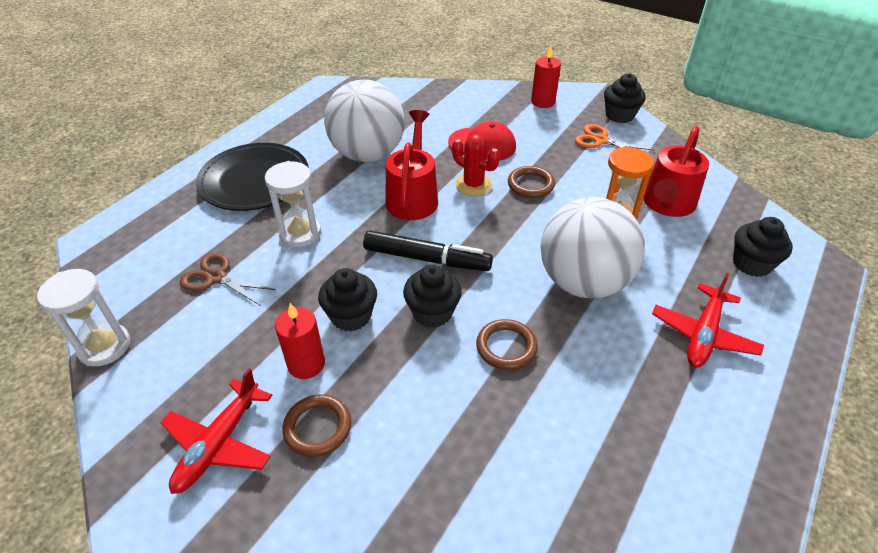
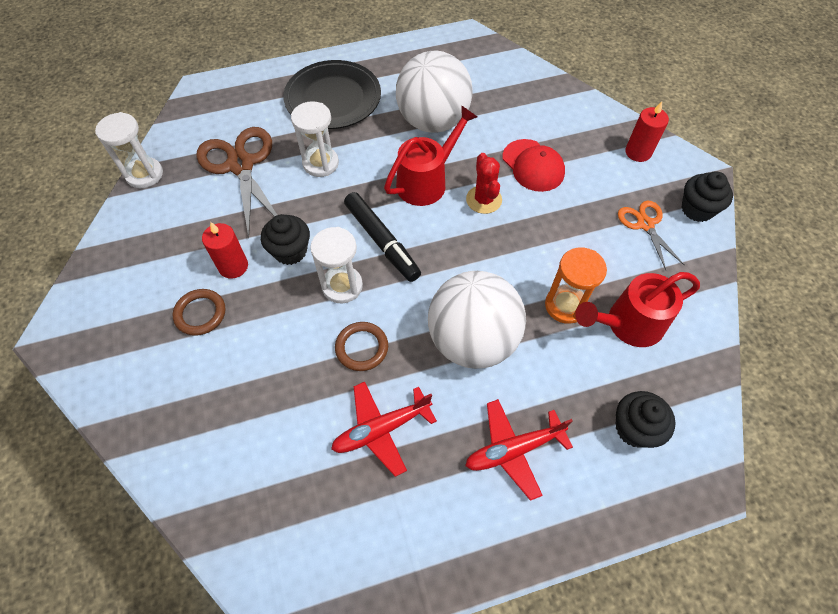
camera: 40 degrees right, 15 degrees up
(216, 277) = (241, 165): brown scissors -> brown scissors, size x1.78
(219, 444) = (145, 283): red plane -> red plane (381, 429)
(432, 312) = (342, 286): black cupcake -> white hourglass
(530, 185) = (530, 229): brown ring -> none

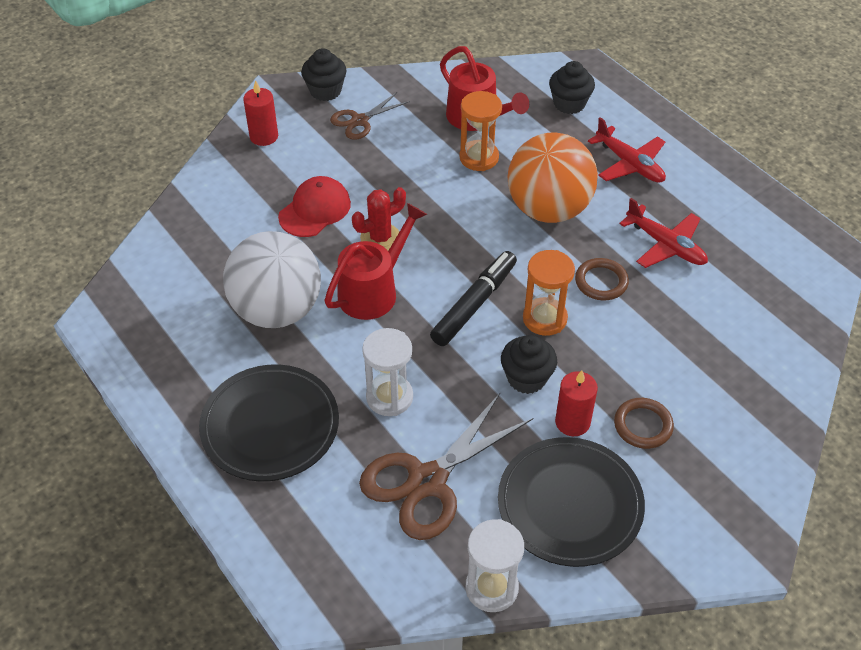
camera: 110 degrees left, 10 degrees down
(170, 238) = (570, 504): none -> black plate
(342, 286) = (544, 318): white hourglass -> orange hourglass
(427, 181) = (374, 290): red watering can -> red watering can turned 105 degrees clockwise
(472, 340) = (548, 209): white ball -> orange ball
(645, 224) = (359, 121): orange scissors -> brown scissors

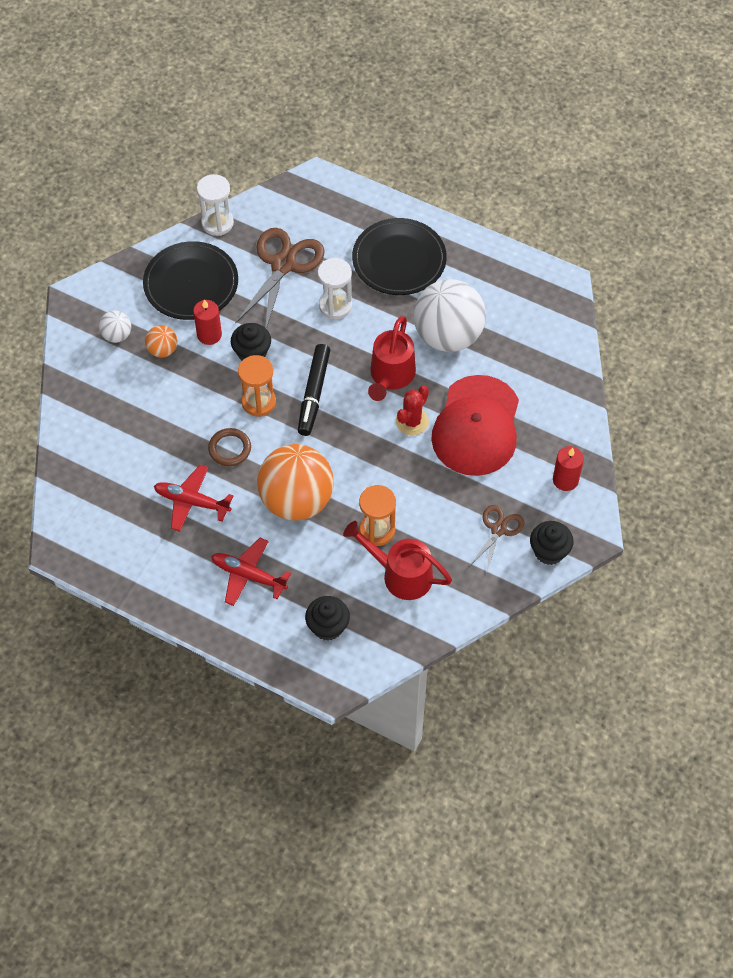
camera: 155 degrees right, 10 degrees up
(315, 210) = (476, 426): red cap -> red cap, size x1.72
(643, 425) = (162, 350): brown ring -> orange ball
(700, 469) = (117, 335): none -> white ball

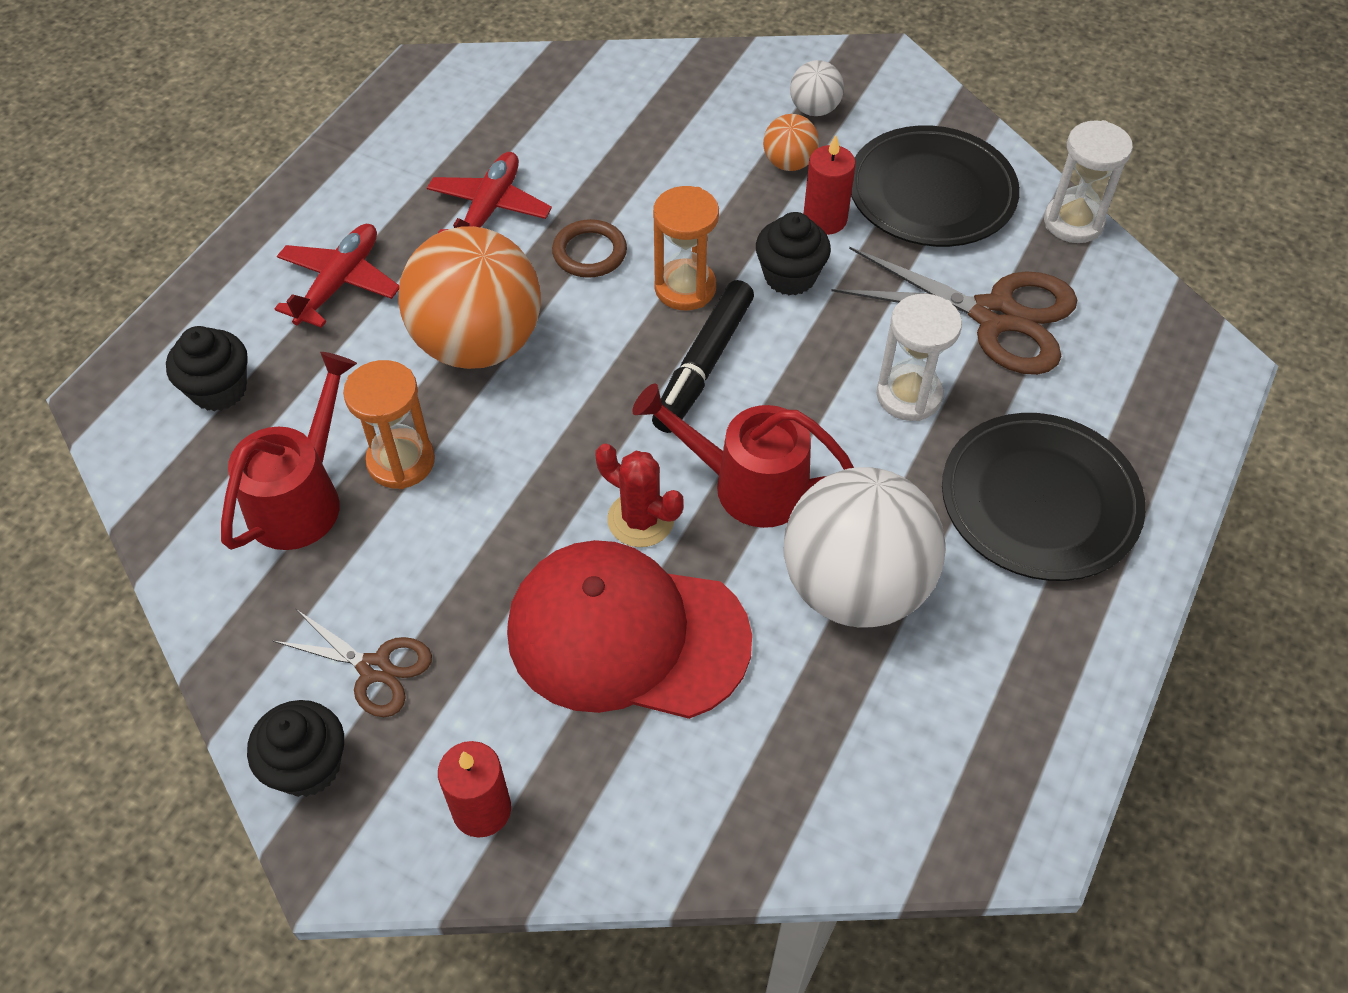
camera: 90 degrees right, 5 degrees down
(314, 394) = (703, 365): black marker -> black marker turned 75 degrees counterclockwise

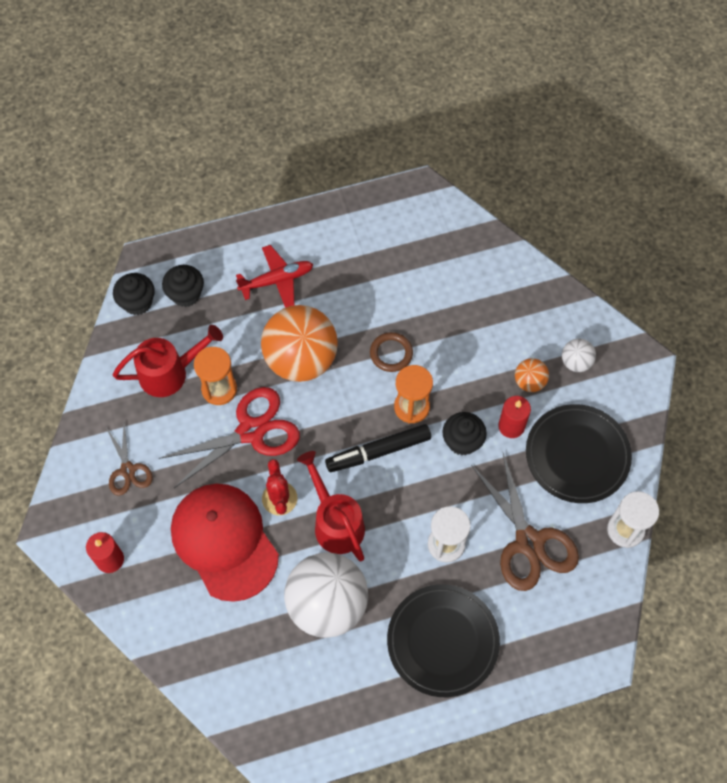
camera: 45 degrees right, 10 degrees up
(308, 766) = (72, 487): black cupcake -> black cupcake (137, 302)
(489, 209) = (373, 294): red plane -> none
(507, 474) = (251, 431): none -> red scissors

